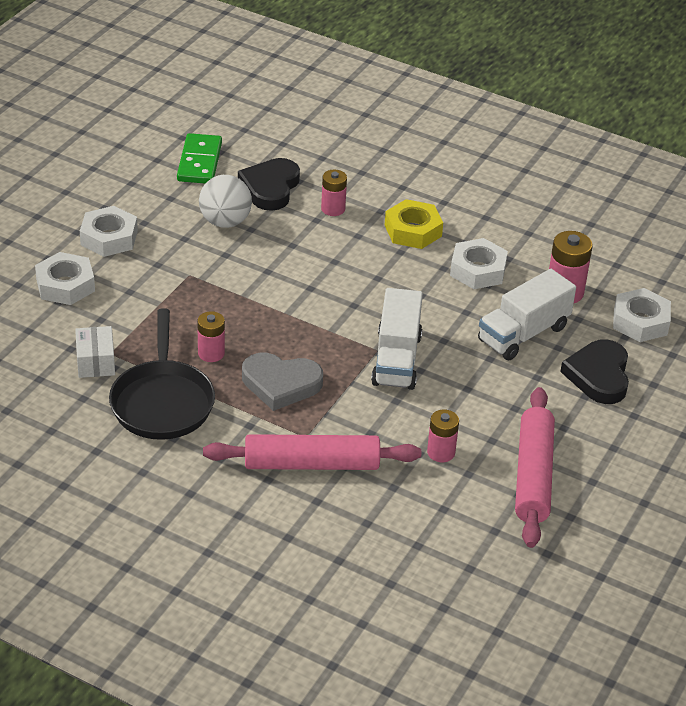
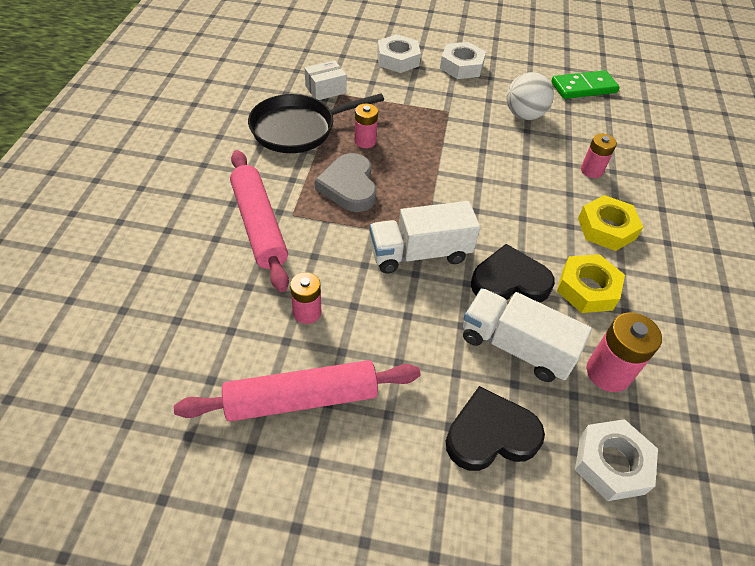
camera: 70 degrees right, 10 degrees up
(270, 188) = (586, 129): black heart -> black heart (509, 281)
(478, 270) = (587, 289): white nut -> yellow nut

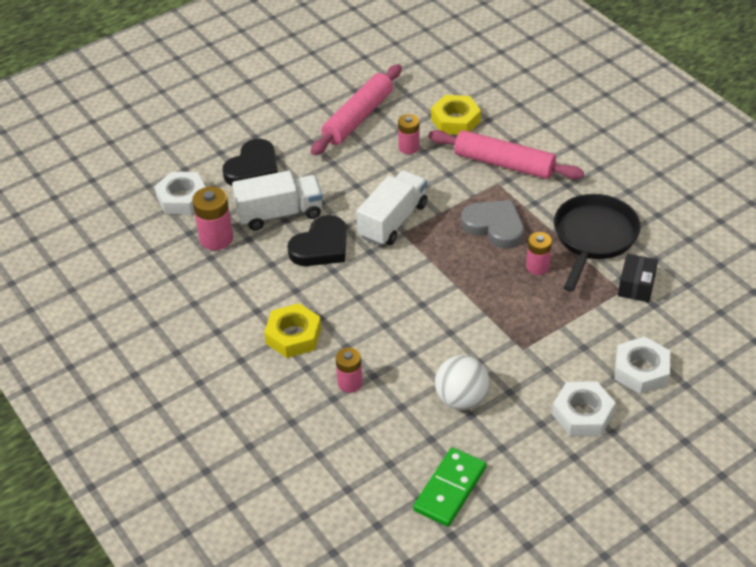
camera: 140 degrees right, 5 degrees down
(325, 89) = (636, 286): white box -> black box
(587, 289) = (269, 279): yellow nut -> yellow nut (455, 120)

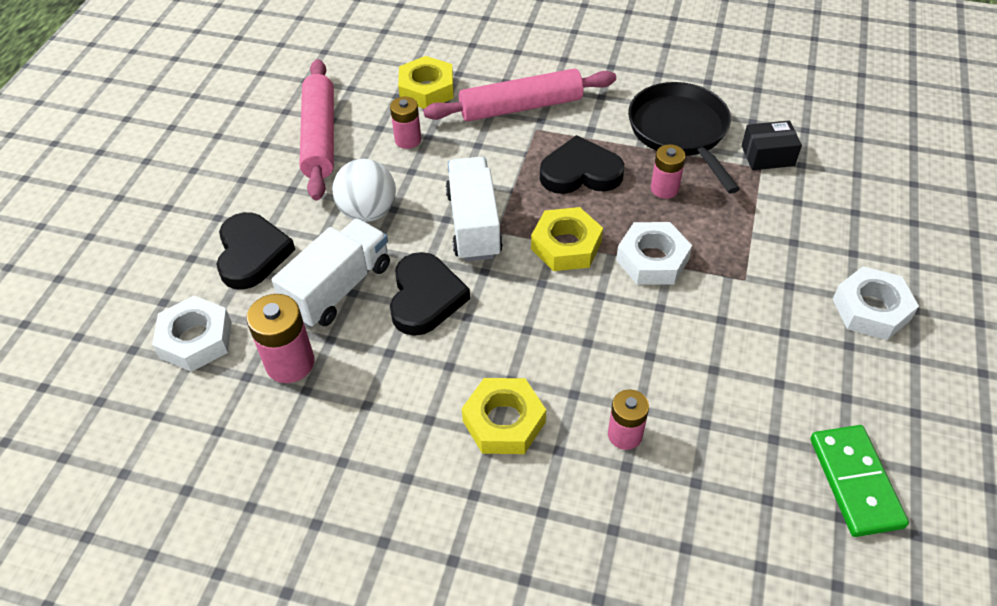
camera: 40 degrees left, 5 degrees up
(434, 265) = (566, 246): none -> yellow nut
(461, 399) = (752, 372): white ball -> white ball (368, 212)
(494, 226) = (580, 172): grey heart -> black heart
(636, 286) = (767, 156): black box -> black box turned 75 degrees counterclockwise
(641, 370) = (865, 232): white nut -> white nut (652, 259)

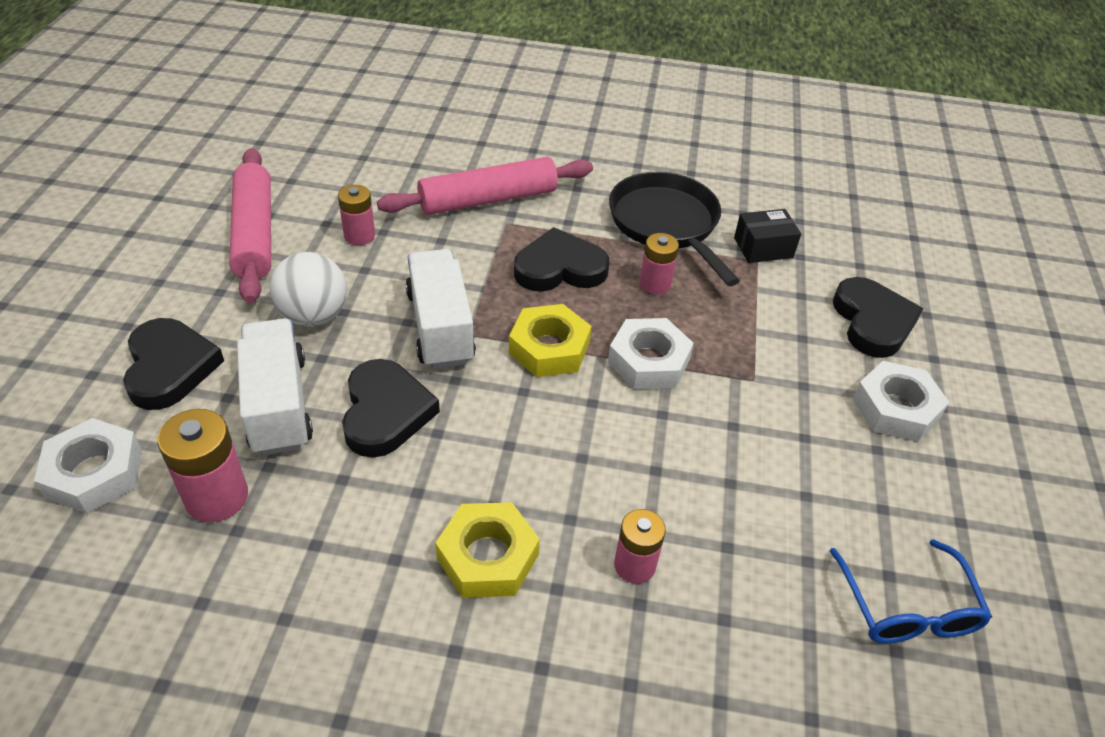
camera: 10 degrees left, 5 degrees down
(339, 288) = (278, 405): white truck -> white truck turned 45 degrees counterclockwise
(426, 89) = (380, 182): yellow nut -> none
(855, 482) = (907, 607): green domino -> blue glasses
(861, 228) = (872, 322): none -> black heart

